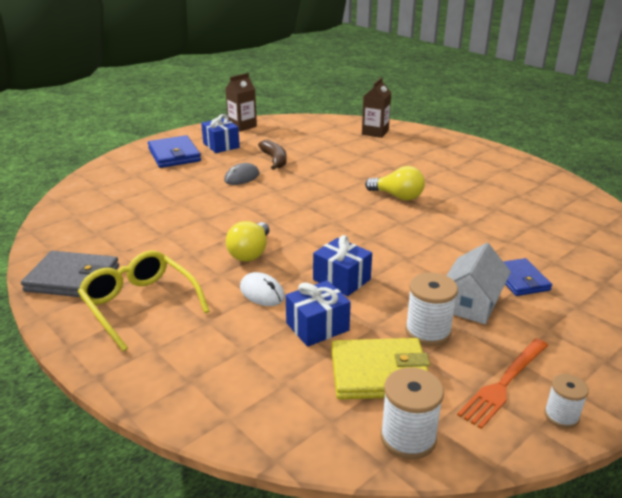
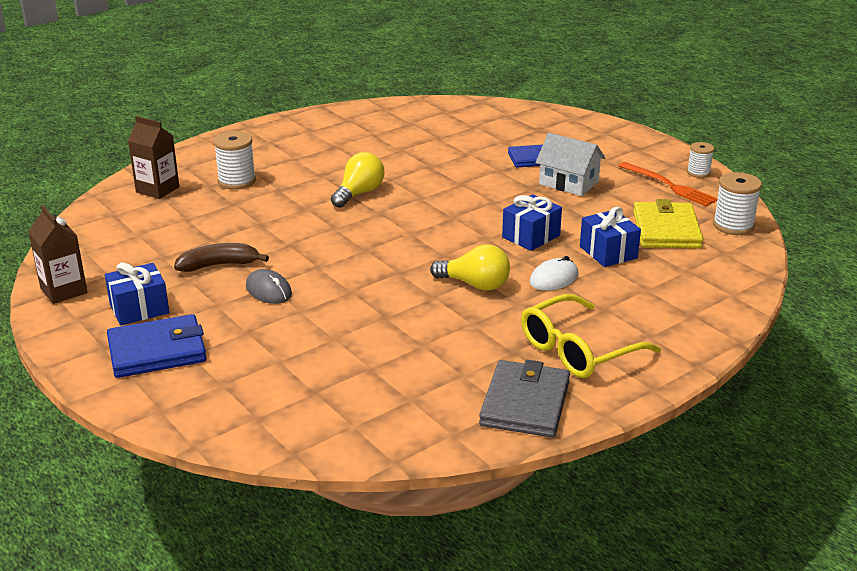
camera: 85 degrees left, 0 degrees up
(428, 331) = (610, 205): white spool -> white spool (237, 181)

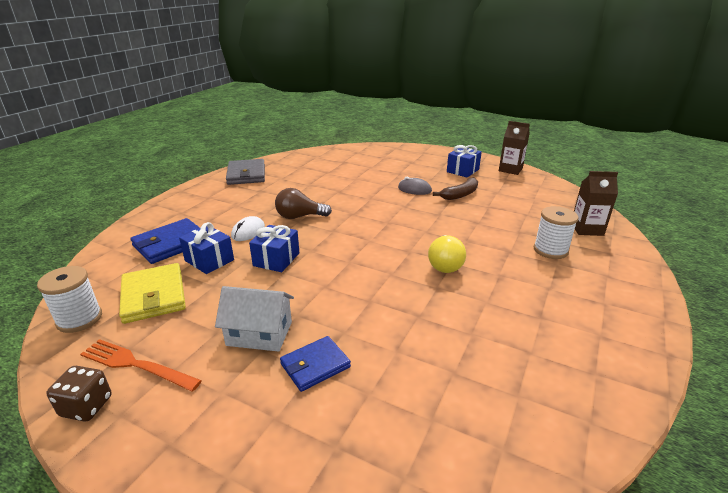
camera: 155 degrees right, 0 degrees up
(157, 351) = (427, 160): blue wallet -> blue wallet (171, 244)
(475, 284) = (299, 217): yellow light bulb -> brown light bulb
(578, 350) = (224, 198): yellow glasses -> none
(698, 173) = (86, 406): white spool -> brown dice

